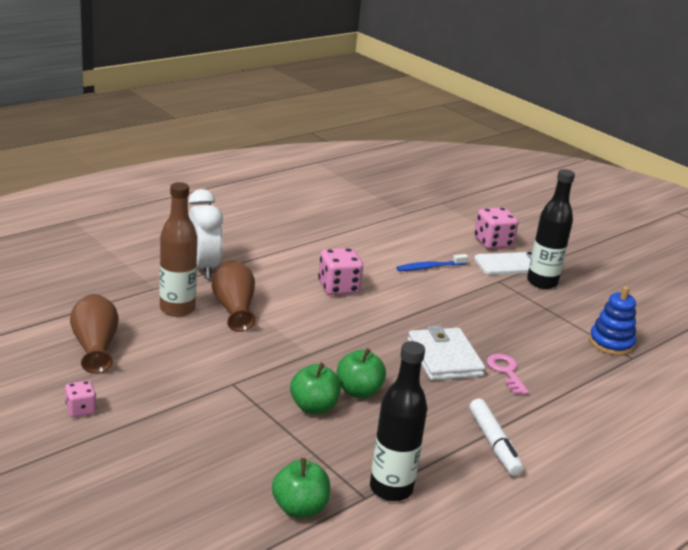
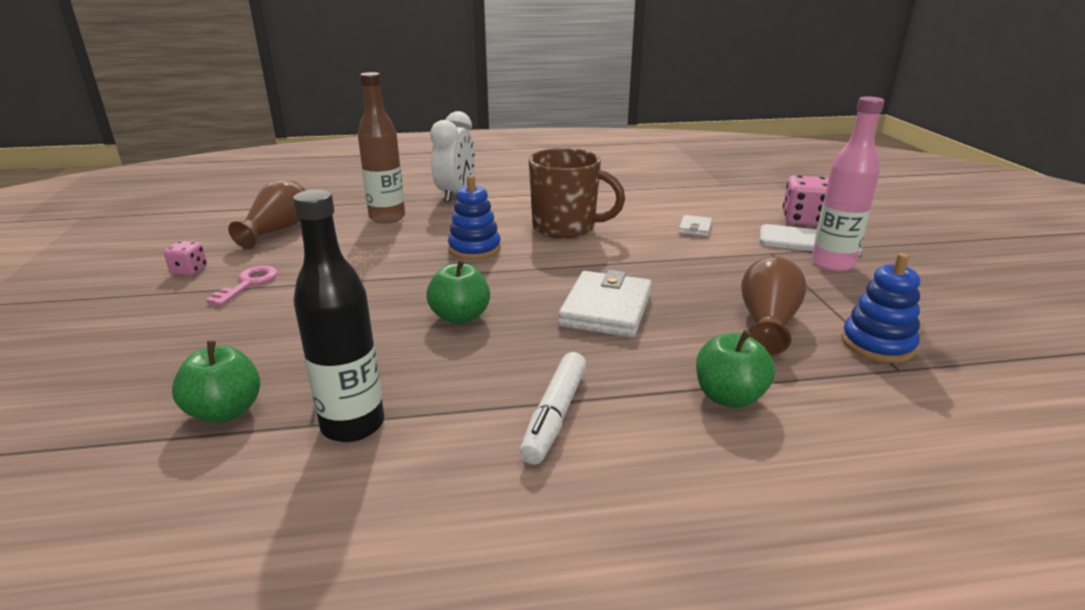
camera: 35 degrees right, 0 degrees up
(234, 308) = (438, 226): brown vase -> brown vase (767, 323)
(294, 326) = (474, 249): none -> blue stacking toy
(313, 407) = (391, 319): green apple -> green apple (729, 397)
(338, 287) = (566, 228): pink dice -> brown mug
(430, 267) = (695, 228): blue toothbrush -> white wallet
(506, 372) = (673, 340): pink key -> pink key (248, 283)
(542, 282) = (832, 263): black bottle -> pink bottle

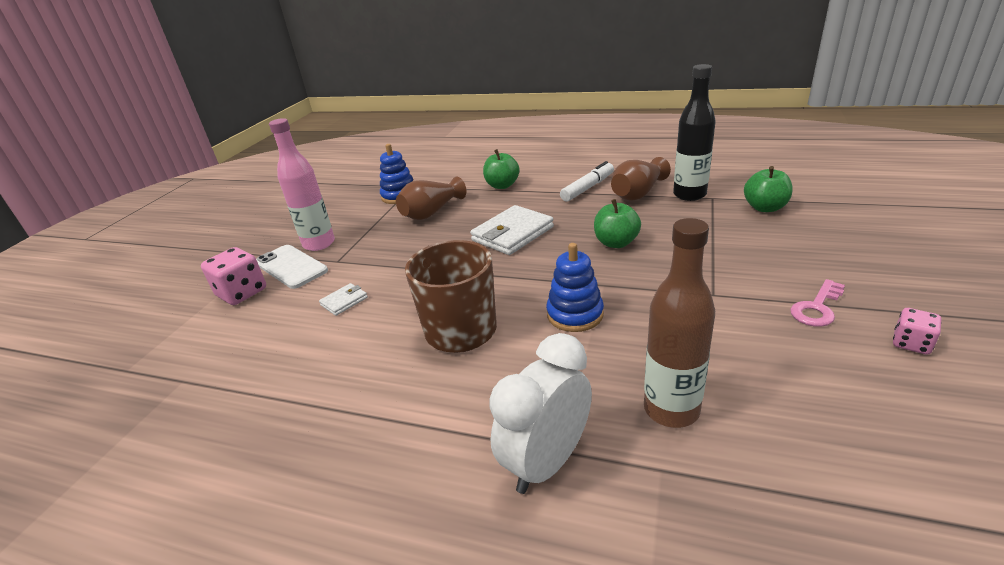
camera: 150 degrees left, 5 degrees up
(277, 230) = (842, 414): brown vase -> brown vase (638, 193)

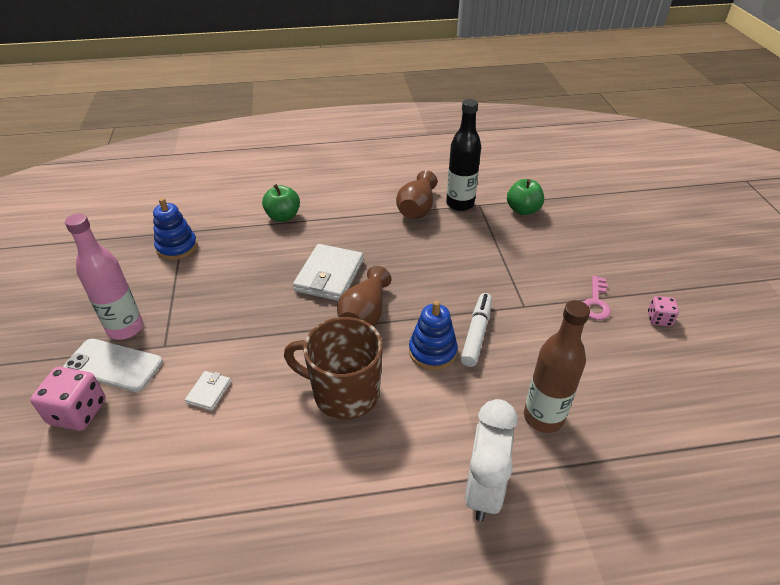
camera: 30 degrees left, 10 degrees up
(431, 212) = (229, 263): brown vase -> brown vase (365, 314)
(587, 188) = (369, 208): white marker -> white marker (476, 334)
(616, 243) = (426, 268): green apple -> none

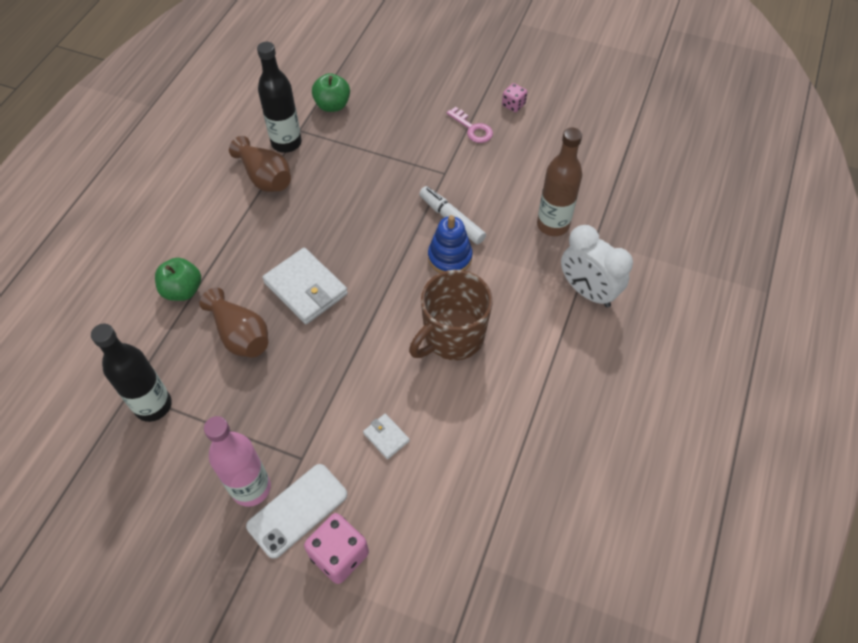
camera: 60 degrees left, 15 degrees up
(177, 247) = (153, 405): blue stacking toy -> black bottle
(365, 314) = (376, 284): brown vase -> brown vase (240, 335)

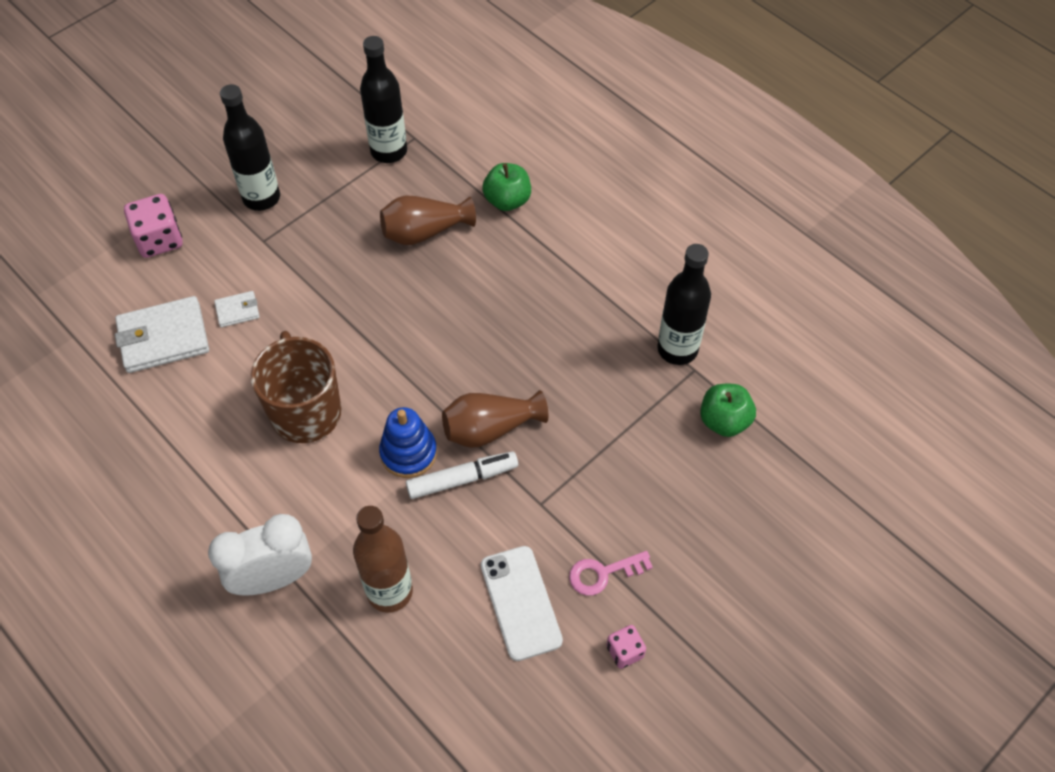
camera: 115 degrees right, 0 degrees up
(251, 488) = (261, 198): pink bottle -> black bottle
(265, 177) = (629, 312): brown vase -> brown vase (490, 428)
(297, 510) = (218, 223): white phone -> white phone (521, 602)
(306, 288) = (448, 302): white wallet -> white wallet (163, 338)

